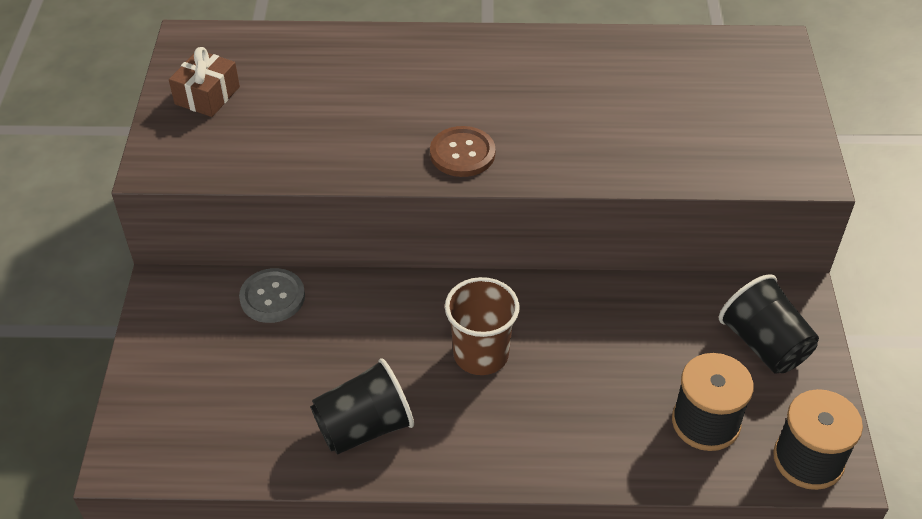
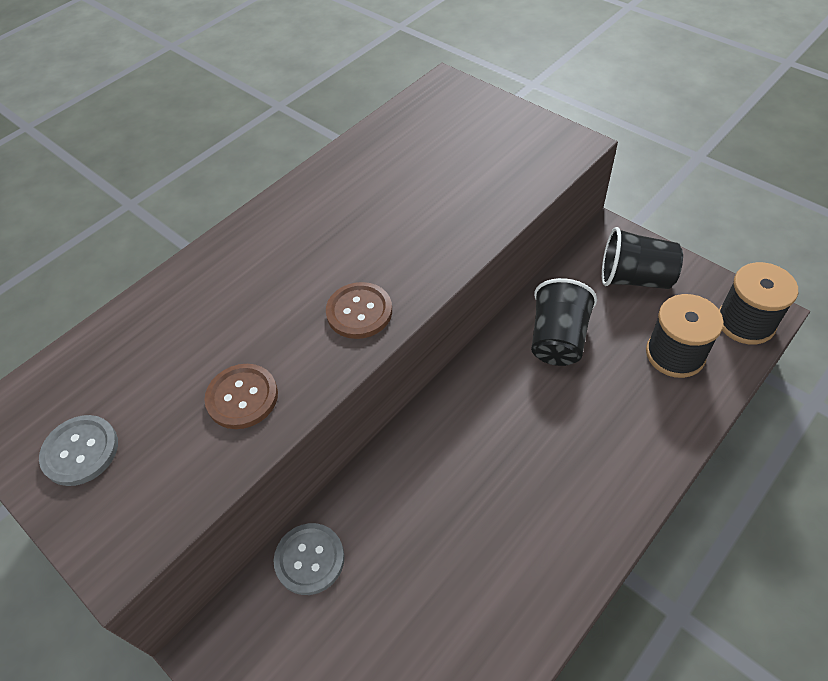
camera: 45 degrees left, 5 degrees up
(207, 95) = (80, 451): brown gift -> grey button
(324, 142) = (242, 397): none -> brown button
(364, 427) = (508, 582): black cup -> black cup (558, 339)
(481, 354) = (505, 446): brown cup -> none

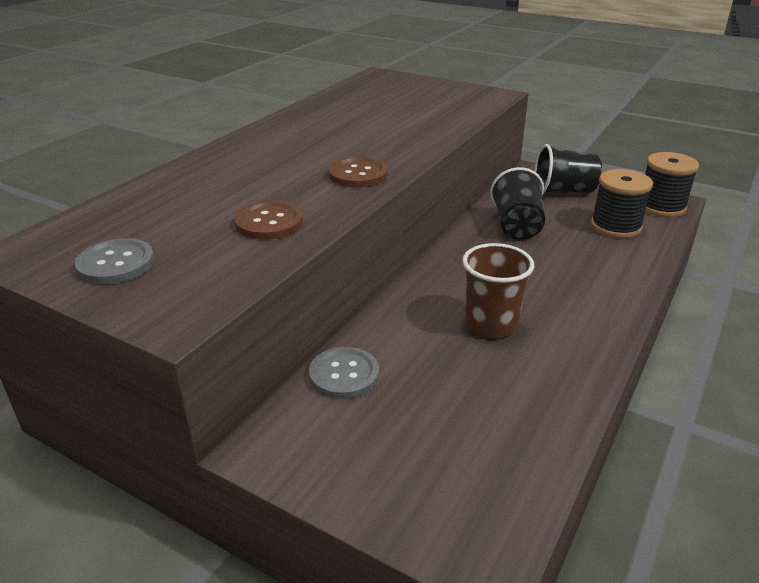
camera: 15 degrees left, 20 degrees down
(478, 505) = (491, 324): none -> brown cup

